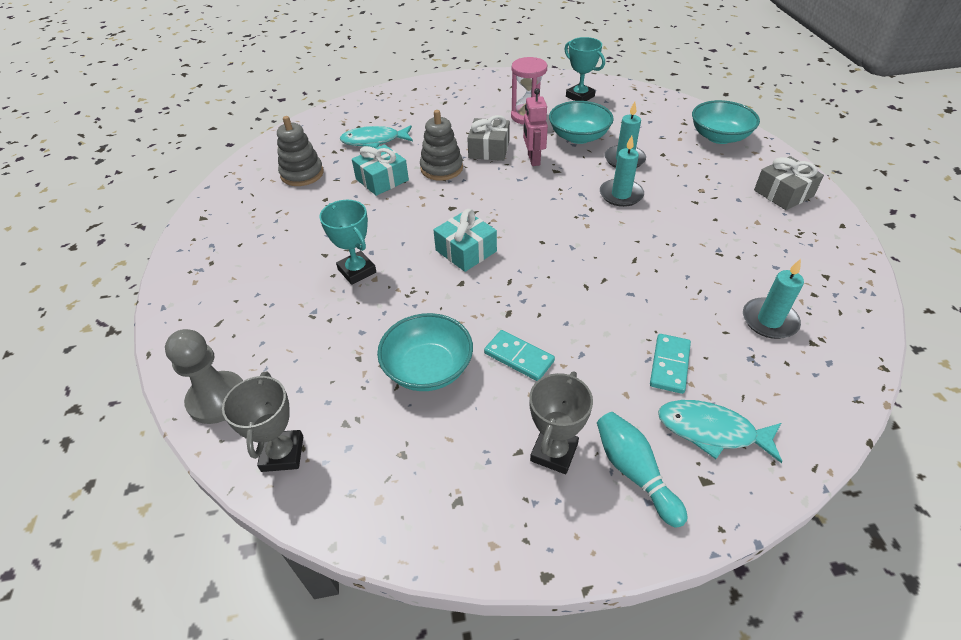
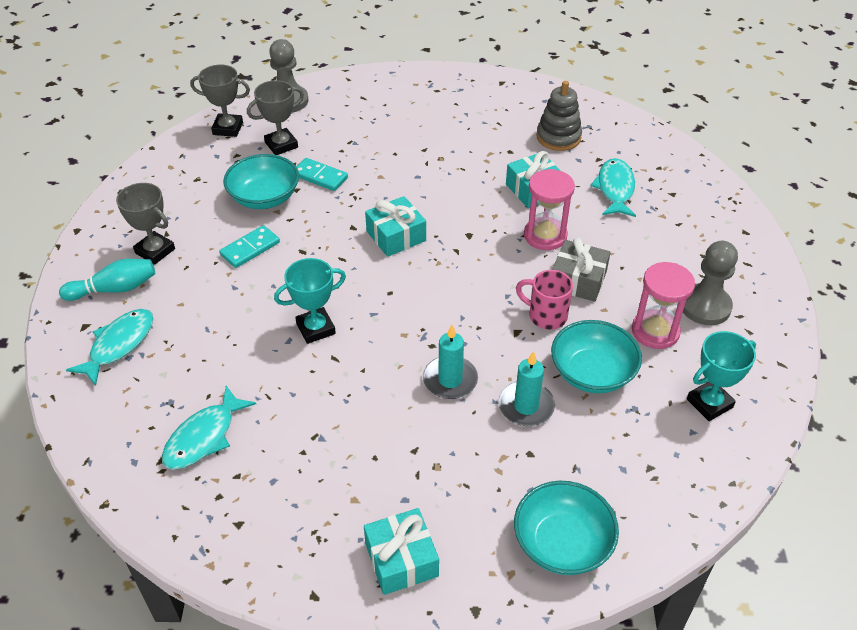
camera: 100 degrees right, 0 degrees up
(321, 380) = (281, 145): none -> grey trophy
(357, 271) = (394, 167): turquoise trophy -> turquoise trophy (316, 328)
(441, 168) = (545, 236): grey stacking toy -> pink hourglass
(495, 100) = (705, 306): none -> grey pawn
(533, 159) = (546, 316): pink robot -> pink mug
(669, 365) = (193, 341): turquoise domino -> turquoise domino (320, 176)
(769, 321) = (204, 437): turquoise candle -> turquoise fish
(783, 193) = (401, 559): grey gift -> turquoise gift

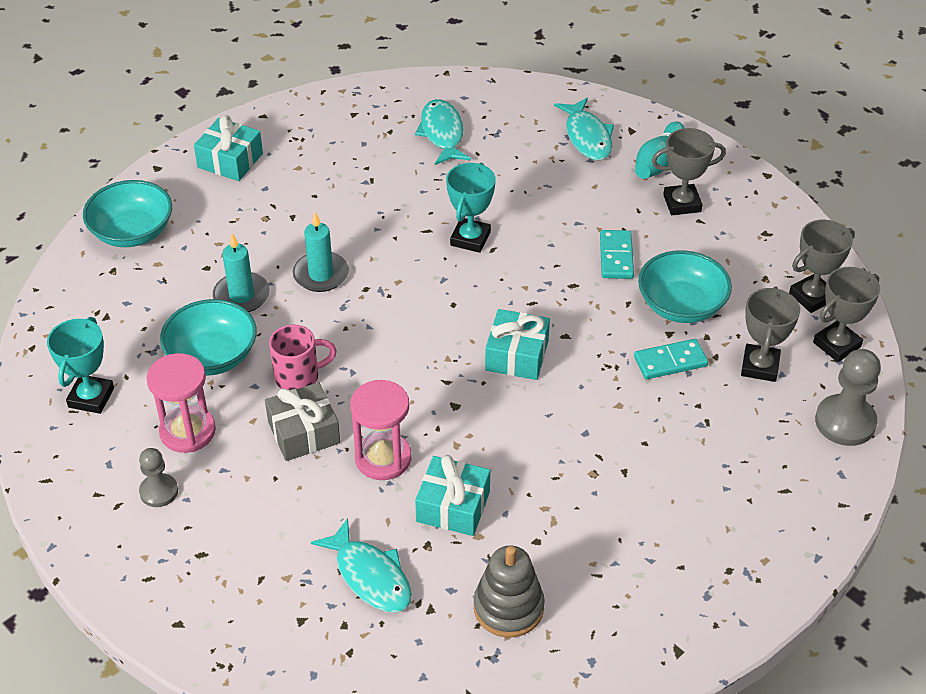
camera: 135 degrees right, 0 degrees up
(194, 154) = (812, 297): none -> grey trophy
(705, 306) = (159, 491): grey pawn -> grey pawn, size x0.61

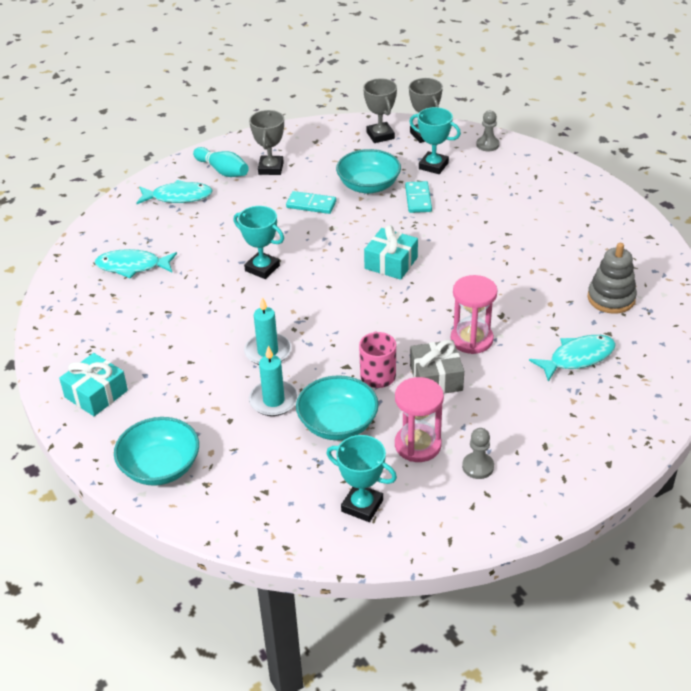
camera: 75 degrees left, 5 degrees down
(453, 506) = (523, 311): turquoise gift -> none
(759, 366) = (433, 166): grey trophy -> turquoise trophy
(845, 422) = (487, 145): grey pawn -> grey pawn, size x0.61

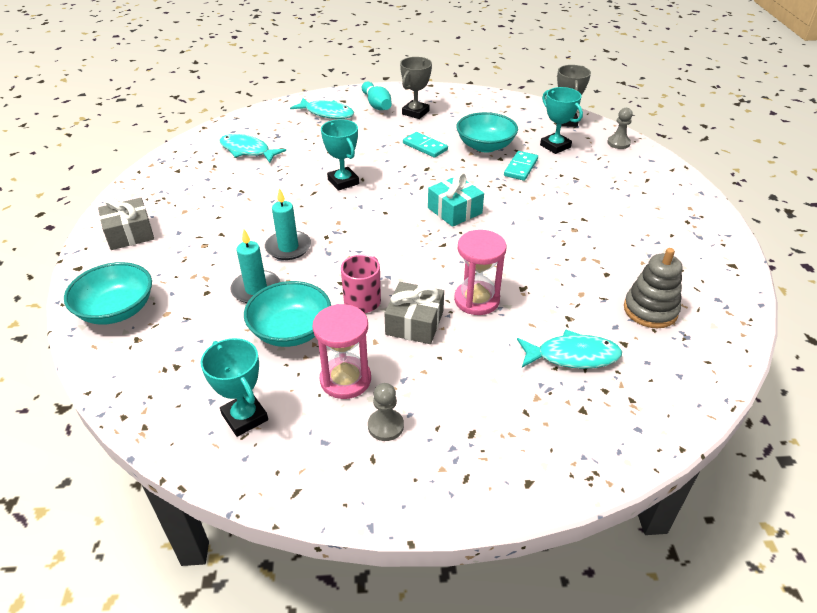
camera: 25 degrees right, 0 degrees up
(96, 394) = (130, 234): turquoise gift -> grey gift
(380, 135) = (526, 112): grey trophy -> none

